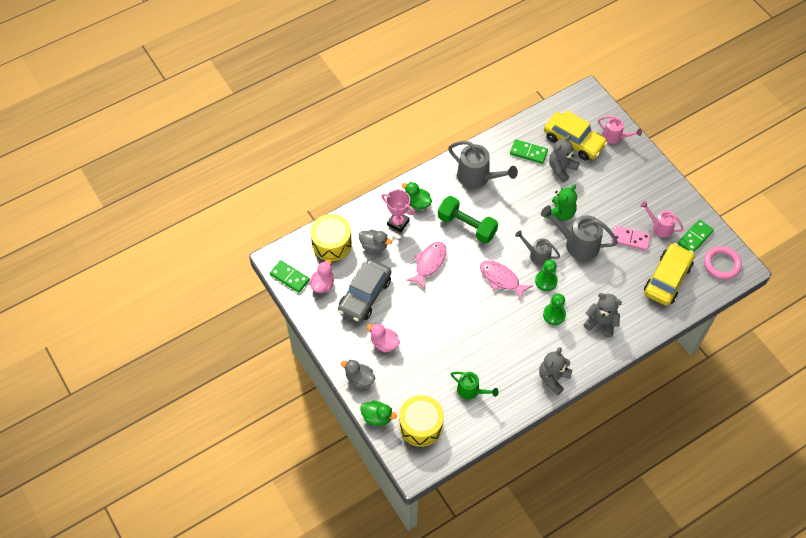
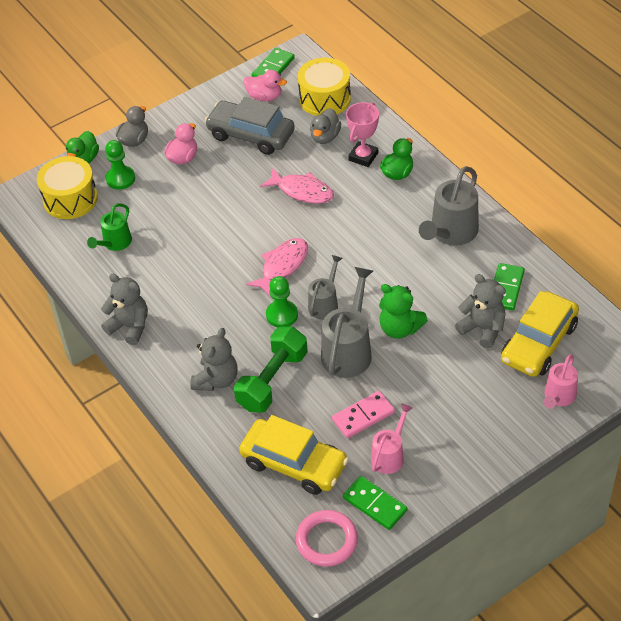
camera: 90 degrees right, 10 degrees down
(467, 226) = (366, 225): green dumbbell -> green dumbbell (272, 380)
(554, 315) = (227, 325): green pawn -> green pawn (120, 179)
(630, 239) = (363, 416): pink domino -> pink domino turned 45 degrees clockwise

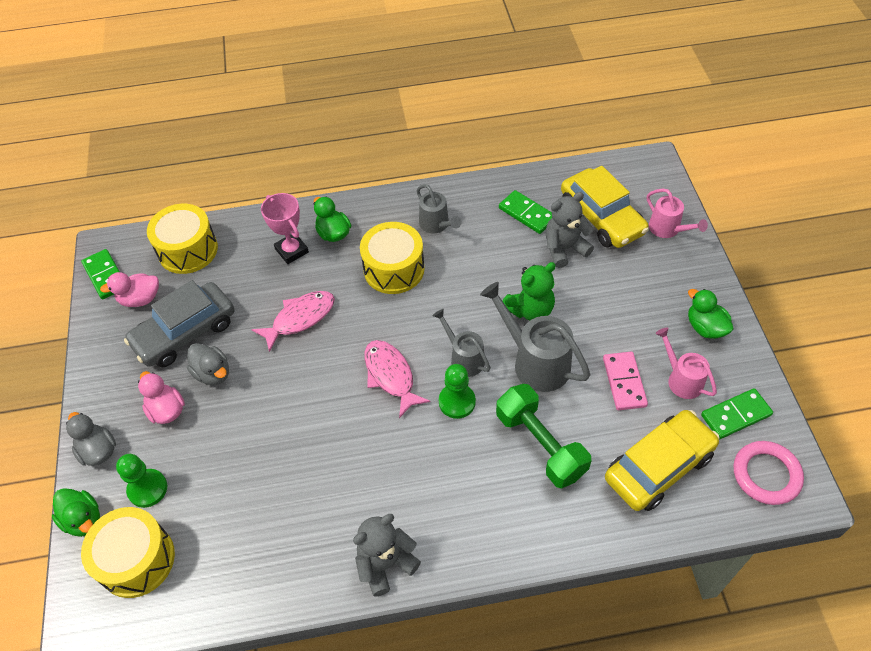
camera: 65 degrees left, 5 degrees up
(115, 243) = (246, 533): green watering can -> none
(216, 379) = (512, 499): grey teddy bear -> none
(265, 97) = (140, 299): pink duck -> pink duck turned 150 degrees counterclockwise
(325, 137) = (241, 270): grey duck -> grey duck (213, 373)
(385, 225) = (394, 269): none -> yellow drum
(450, 233) = (437, 225): grey watering can -> grey watering can, size x0.61
(457, 457) = (705, 327): none -> green duck

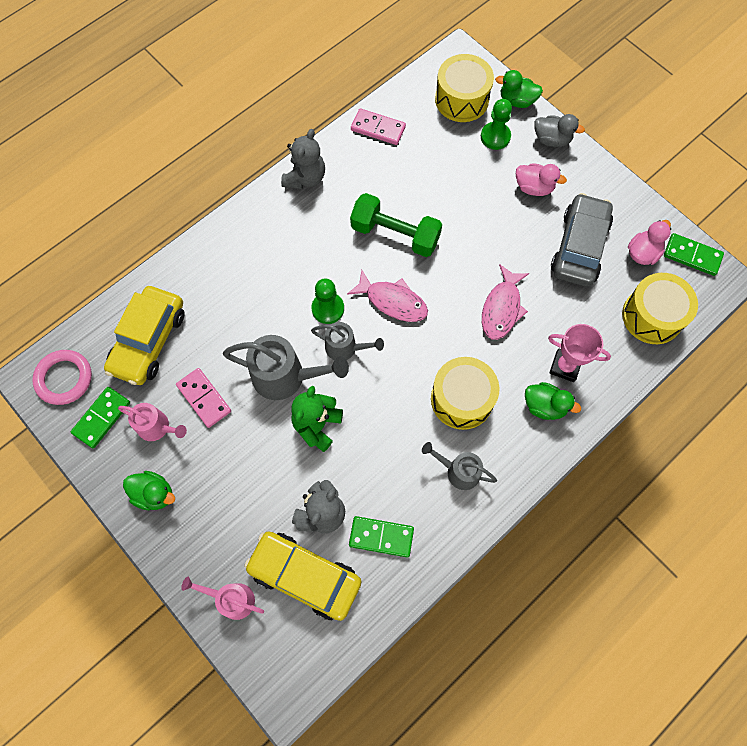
camera: 145 degrees right, 15 degrees up
(213, 373) = (527, 229): grey duck -> none
(258, 580) = (378, 128): none -> pink domino
(540, 444) = (245, 310): green dumbbell -> green dumbbell (395, 234)

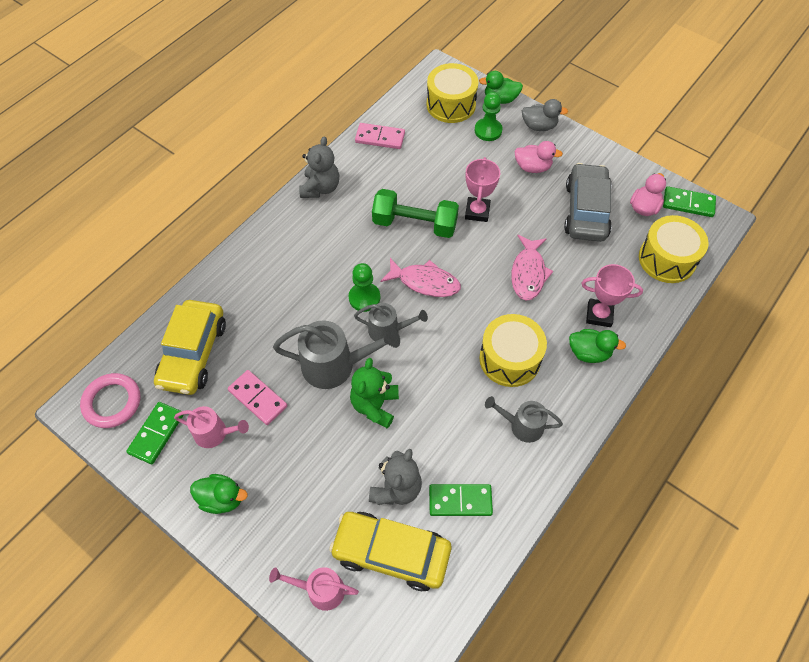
camera: 10 degrees left, 10 degrees down
(463, 230) = (477, 212): none -> pink trophy

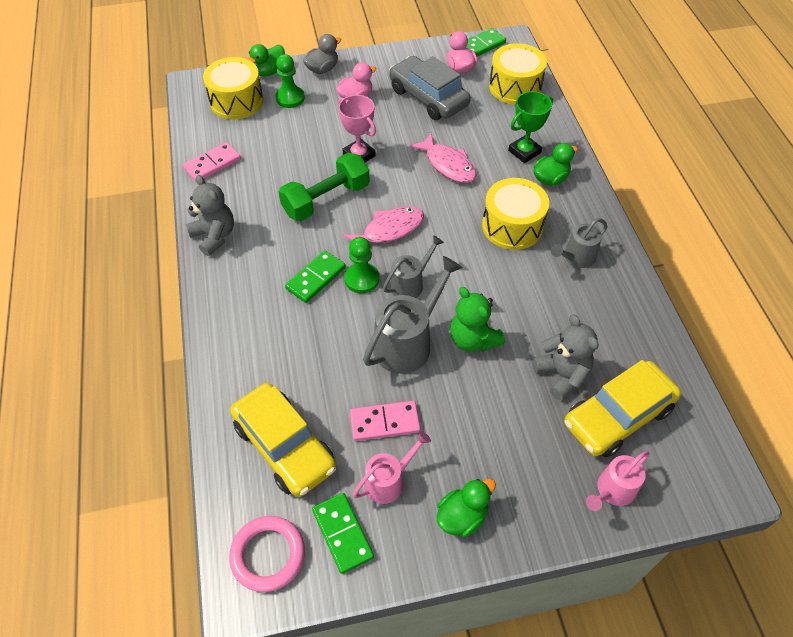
camera: 50 degrees left, 5 degrees down
(460, 501) = (608, 339): green domino -> green domino (316, 278)
(599, 315) = (524, 152): pink trophy -> green trophy

